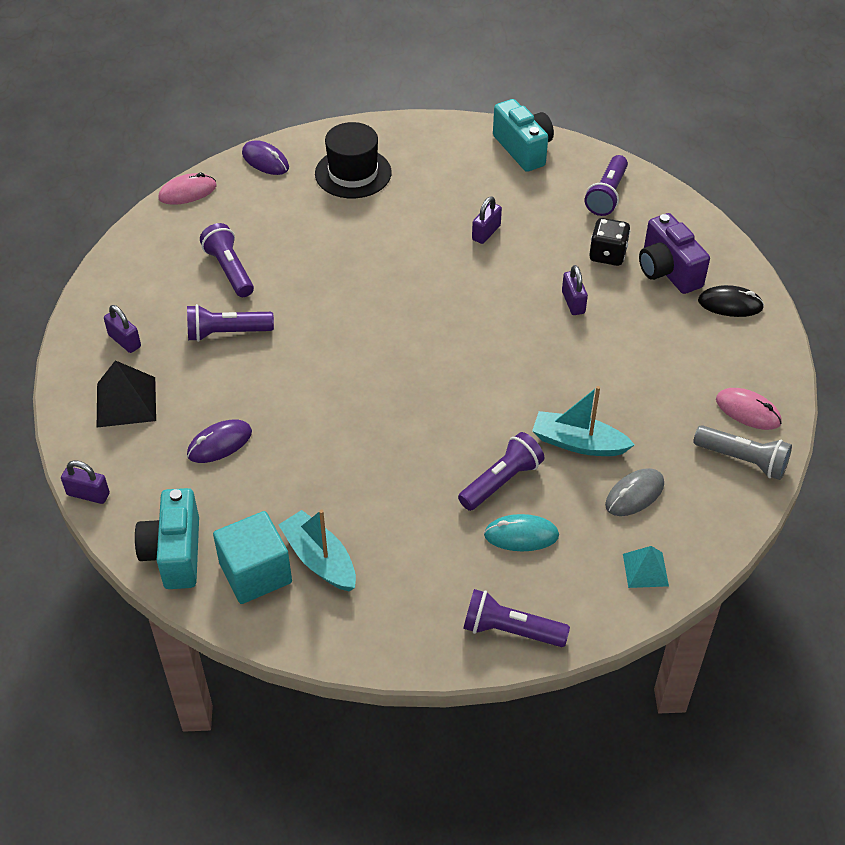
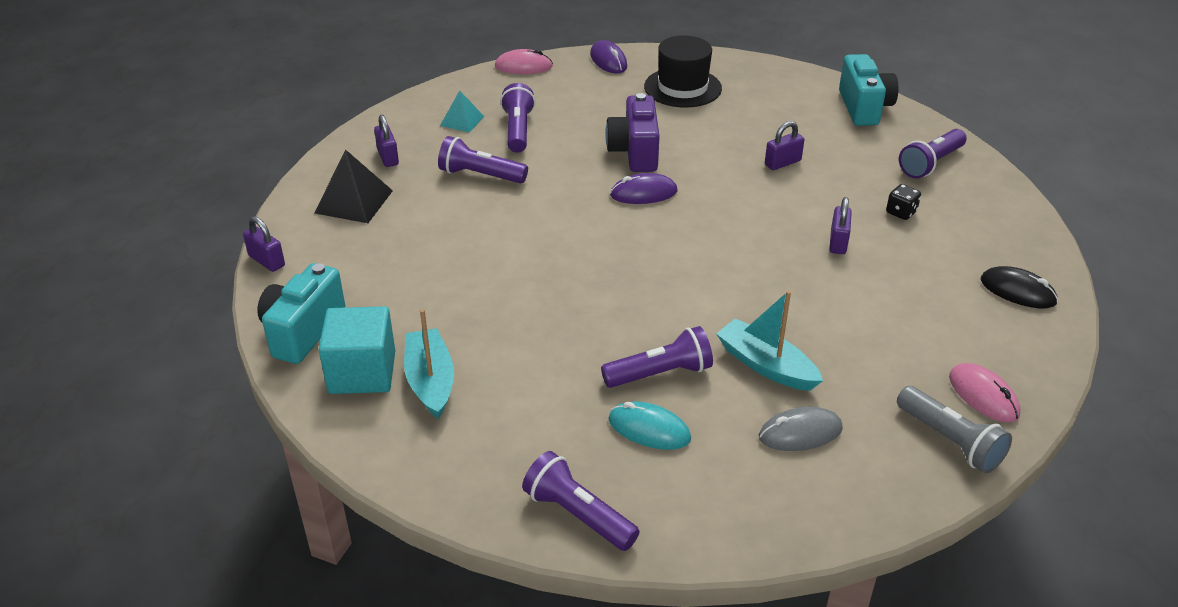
camera: 25 degrees right, 10 degrees down
(219, 443) = (409, 257): purple mouse -> purple mouse (643, 193)
(607, 255) = (901, 212): black dice -> black dice, size x0.66
(645, 570) = (768, 510): turquoise pyramid -> turquoise pyramid (462, 121)
(667, 271) = (961, 243): purple camera -> purple camera (635, 152)

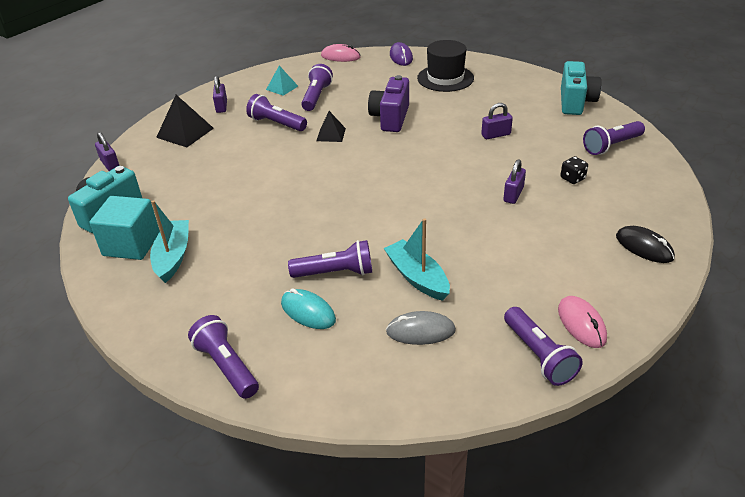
camera: 15 degrees right, 0 degrees up
(564, 183) = (331, 134): none -> black pyramid
(643, 193) = (383, 146): purple mouse -> none
(950, 441) = (539, 355): grey flashlight -> purple flashlight

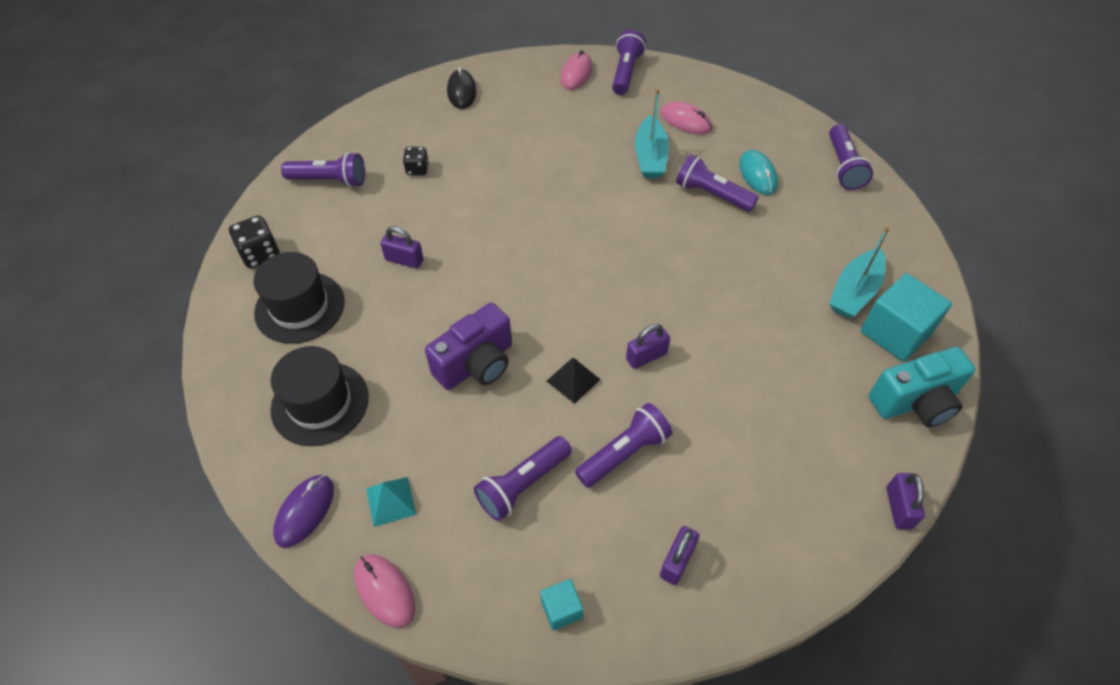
camera: 145 degrees left, 15 degrees up
(185, 132) = (764, 521): black pyramid -> none
(263, 79) = (561, 609): none -> turquoise cube
(276, 123) = (624, 453): purple flashlight -> purple flashlight turned 105 degrees counterclockwise
(282, 88) = (552, 552): turquoise pyramid -> turquoise pyramid (391, 501)
(420, 331) = (686, 121): grey mouse -> pink mouse
(513, 195) = (488, 183): purple padlock -> purple padlock (646, 356)
(514, 96) = (300, 307): none -> black hat
(575, 102) = (260, 254): turquoise camera -> black dice

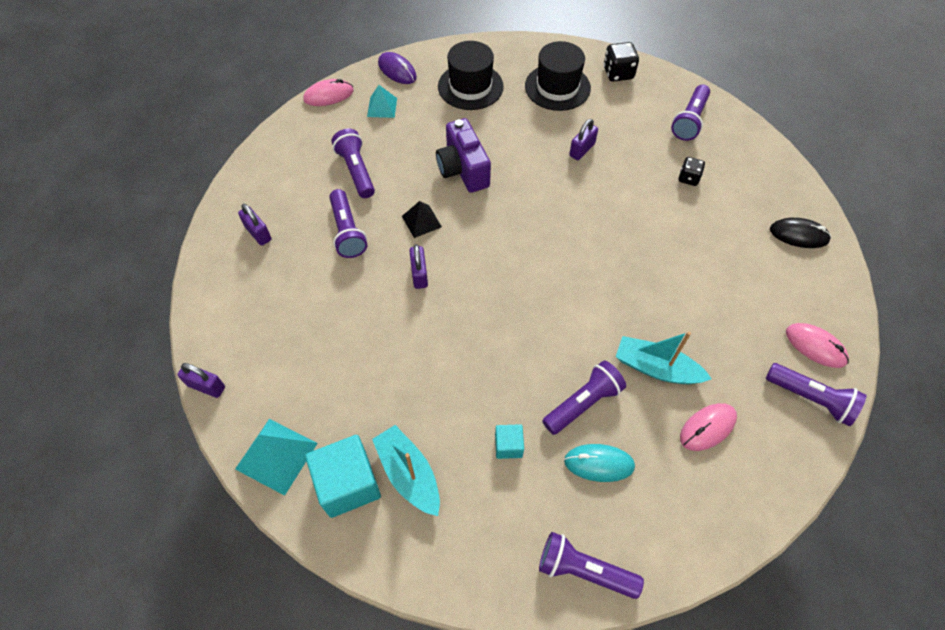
camera: 110 degrees right, 5 degrees up
(561, 609) = (268, 167): turquoise cube -> turquoise cube (508, 446)
(915, 402) = (276, 456): turquoise camera -> turquoise pyramid

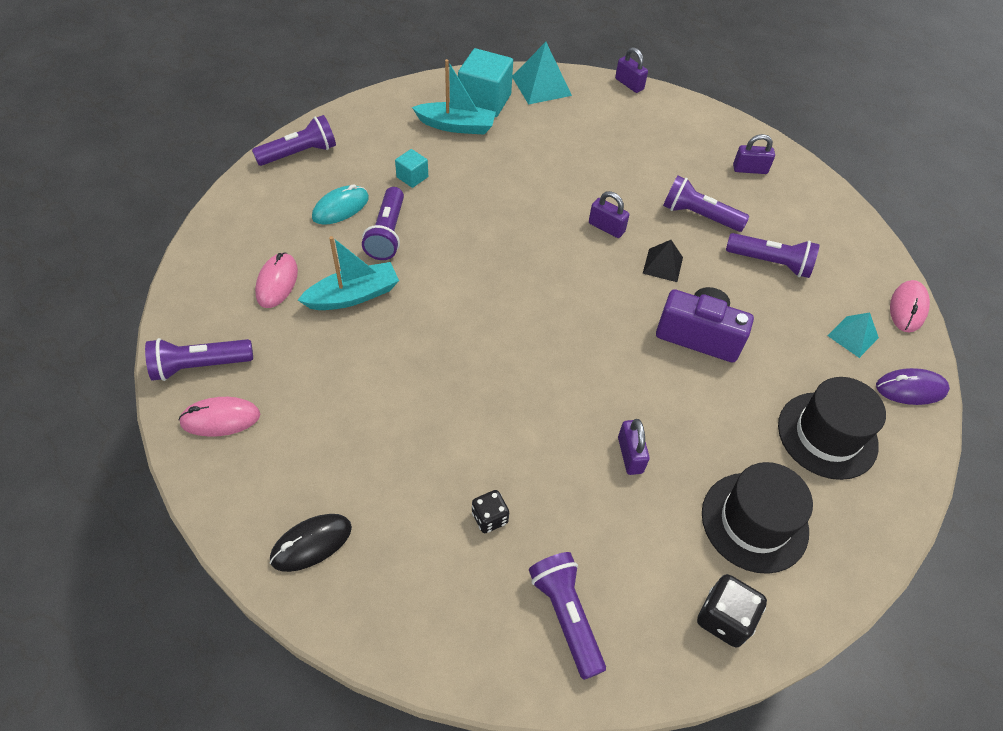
camera: 130 degrees right, 5 degrees down
(206, 386) = (629, 84): purple padlock -> purple padlock turned 75 degrees clockwise

